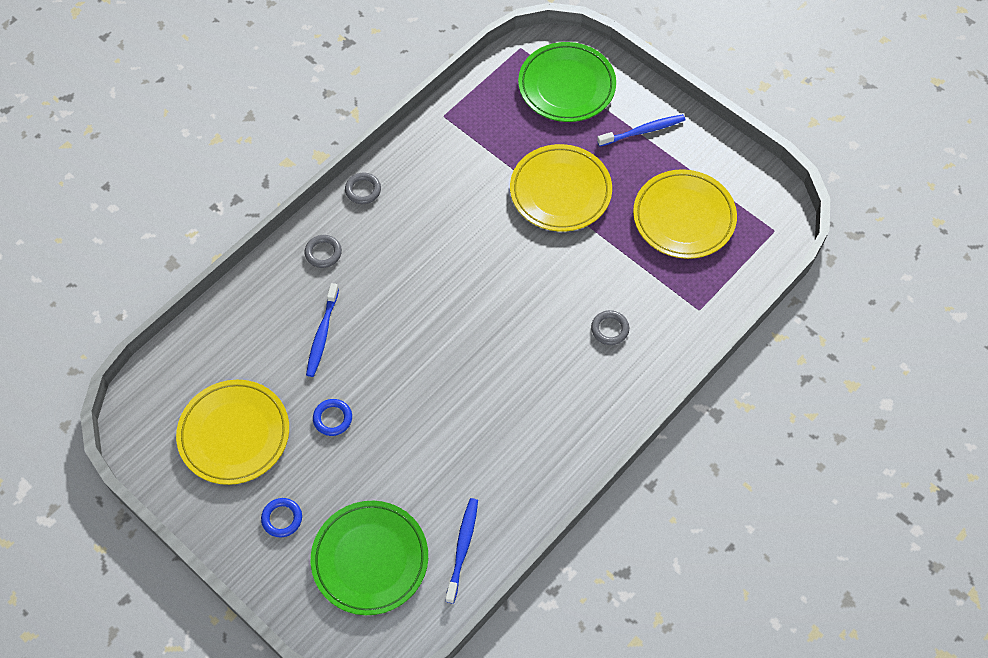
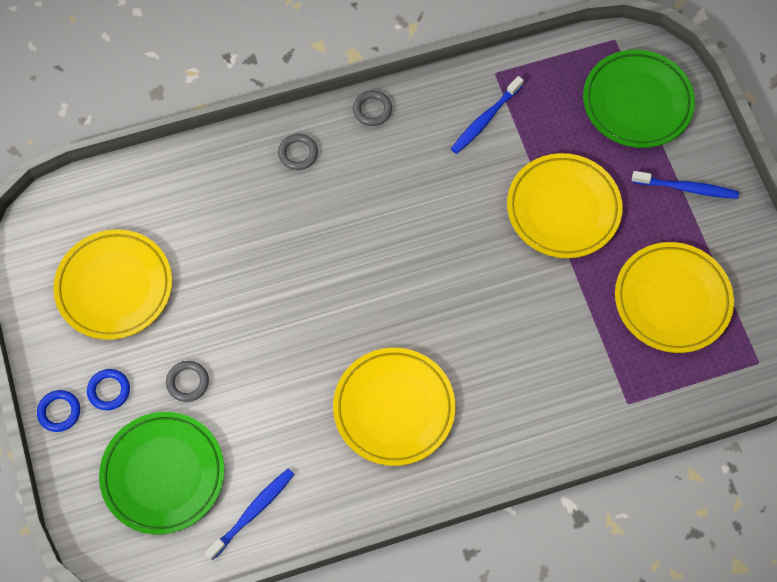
camera: 30 degrees right, 5 degrees up
(322, 334) = (250, 233): blue toothbrush -> blue toothbrush (485, 119)
(332, 418) = (210, 320): blue ring -> blue ring (59, 412)
(524, 408) = (394, 408): none -> yellow plate
(609, 329) = (525, 375): grey ring -> grey ring (187, 382)

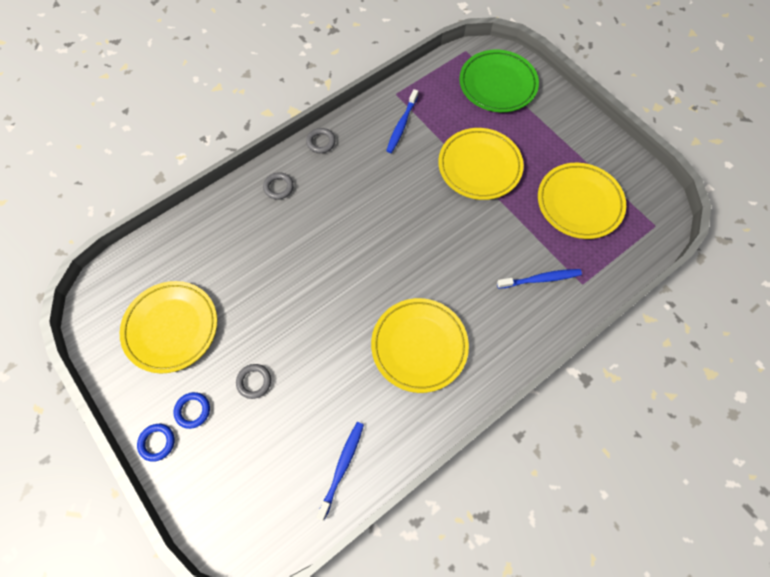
camera: 20 degrees left, 0 degrees up
(163, 474) = (259, 463): green plate -> none
(686, 188) = (554, 128): blue toothbrush -> blue toothbrush (540, 279)

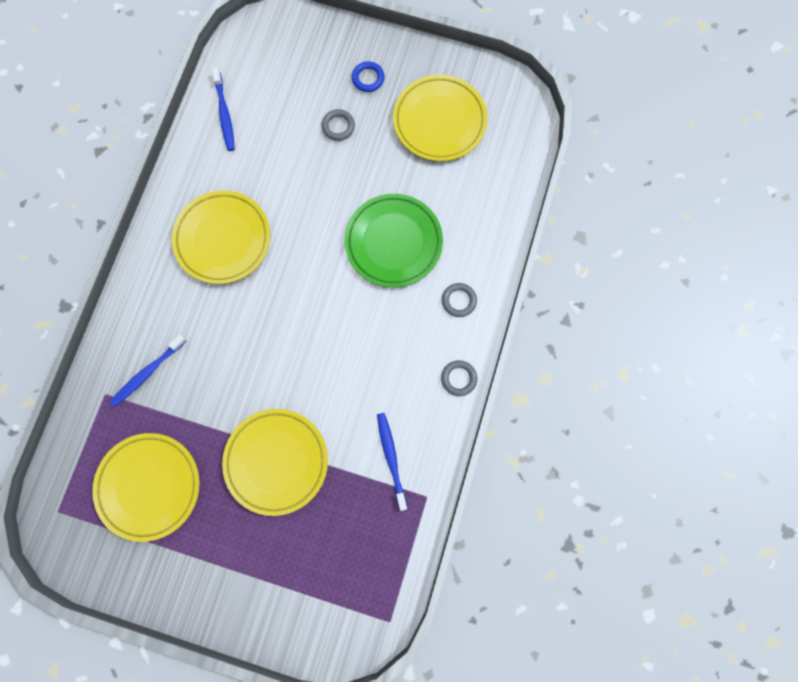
camera: 145 degrees right, 10 degrees up
(157, 442) = (375, 43): blue ring -> none
(497, 84) = (321, 593): green plate -> green plate (393, 242)

